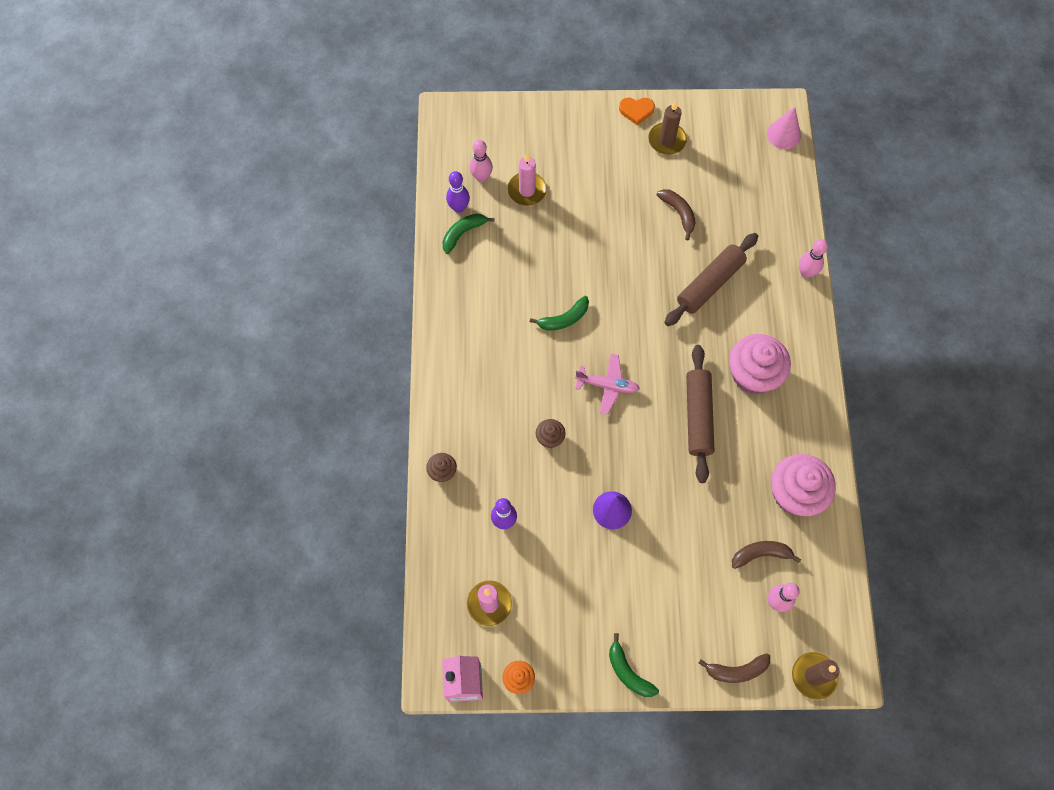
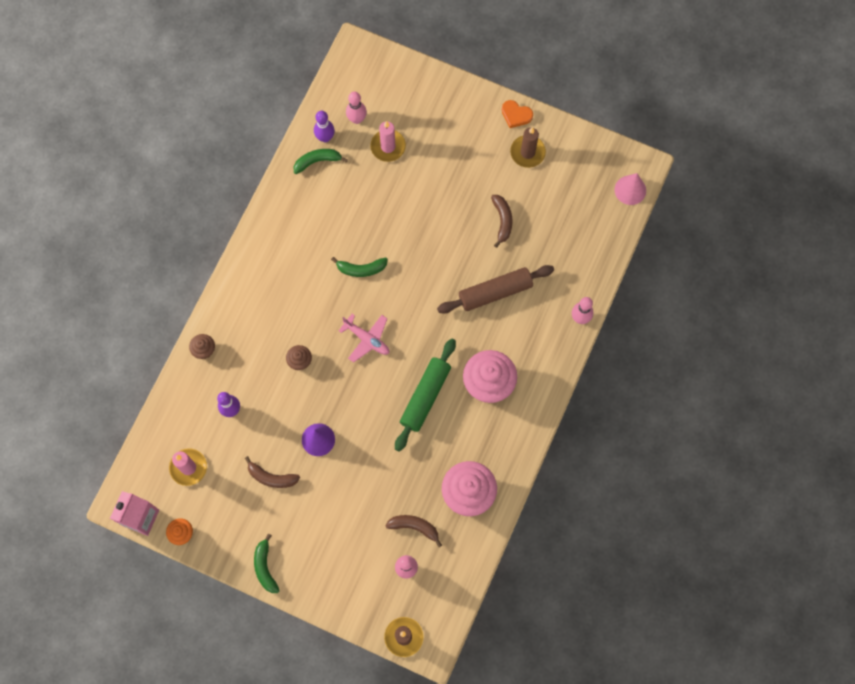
camera: 25 degrees right, 5 degrees up
(698, 416) = (425, 396): brown rolling pin -> green rolling pin
(736, 670) = (347, 605): brown banana -> brown banana (271, 477)

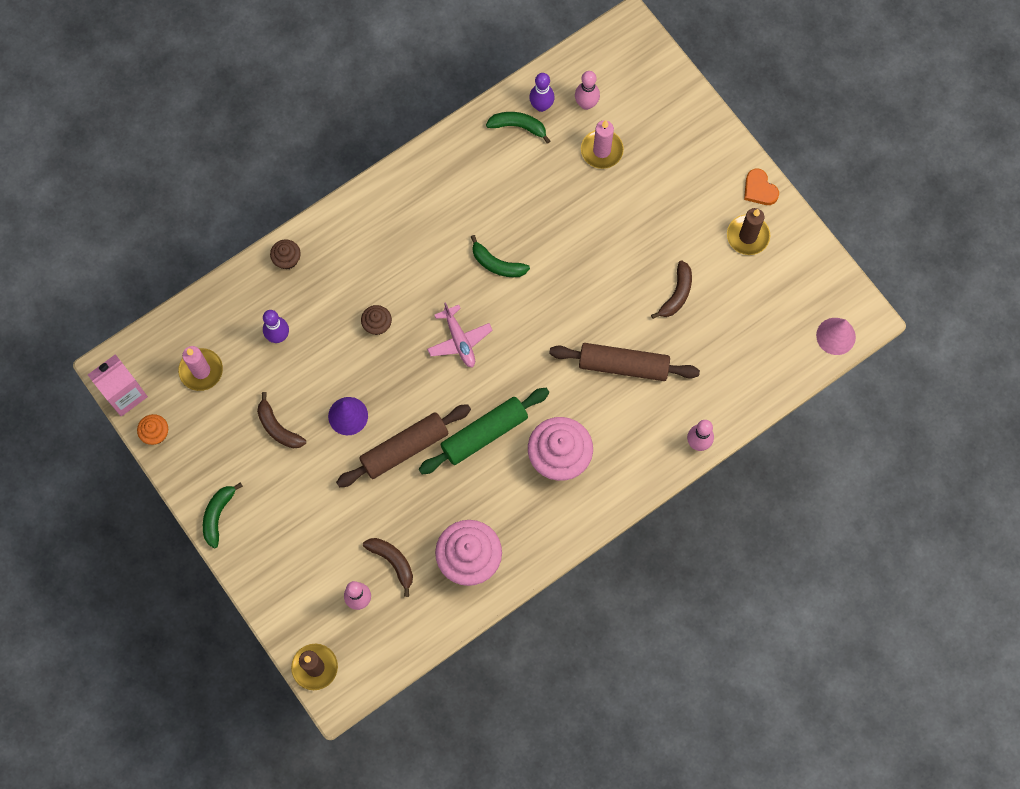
camera: 30 degrees right, 0 degrees up
(374, 440) = (404, 449): none -> brown rolling pin

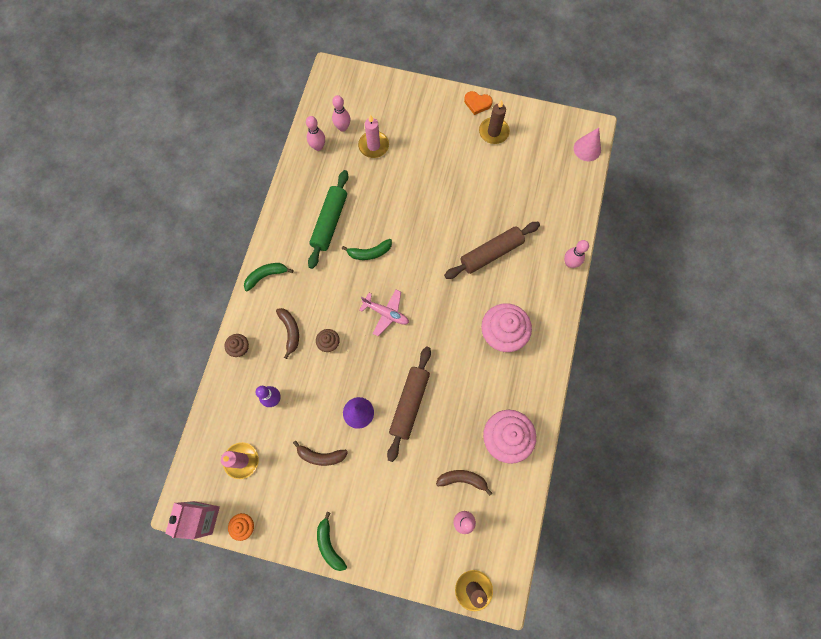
camera: 40 degrees left, 0 degrees up
(484, 433) = (448, 356): green rolling pin -> green rolling pin (329, 222)
(518, 126) = (315, 167): green banana -> green banana (266, 276)
(541, 106) = (318, 147): purple bowling pin -> pink bowling pin
(676, 294) = (484, 192): brown banana -> brown banana (290, 331)

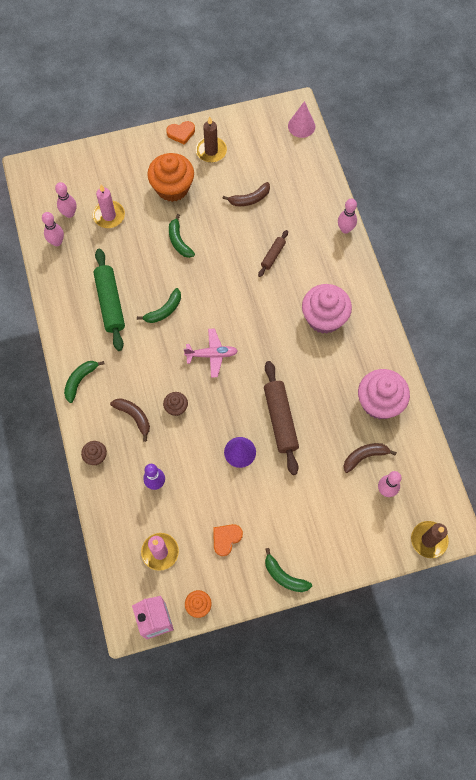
camera: 30 degrees left, 5 degrees down
(301, 482) = (226, 539): none -> orange heart
(321, 456) = (230, 507): brown banana -> brown banana (249, 199)
(418, 198) = (179, 241): none -> green banana
(441, 148) = (172, 188): none -> orange cupcake
(491, 253) = (273, 255): brown rolling pin -> brown rolling pin, size x0.53

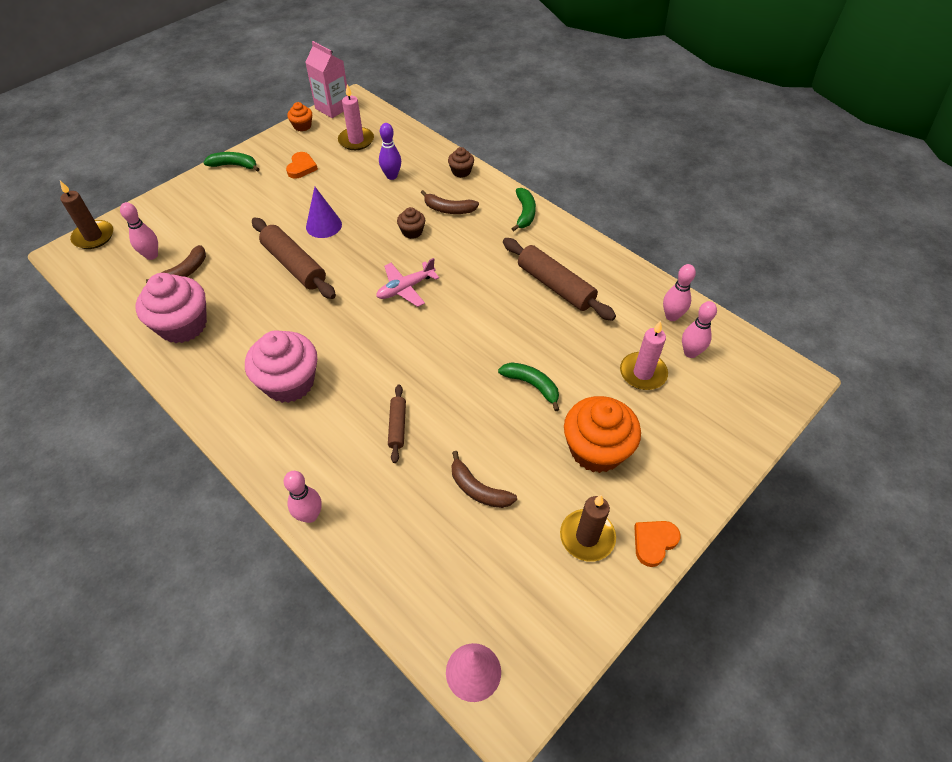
camera: 150 degrees right, 15 degrees down
(110, 303) = (555, 286): green rolling pin -> brown rolling pin
(164, 310) = (490, 305): green banana -> none
(249, 199) = (478, 489): brown banana -> brown banana turned 90 degrees counterclockwise

